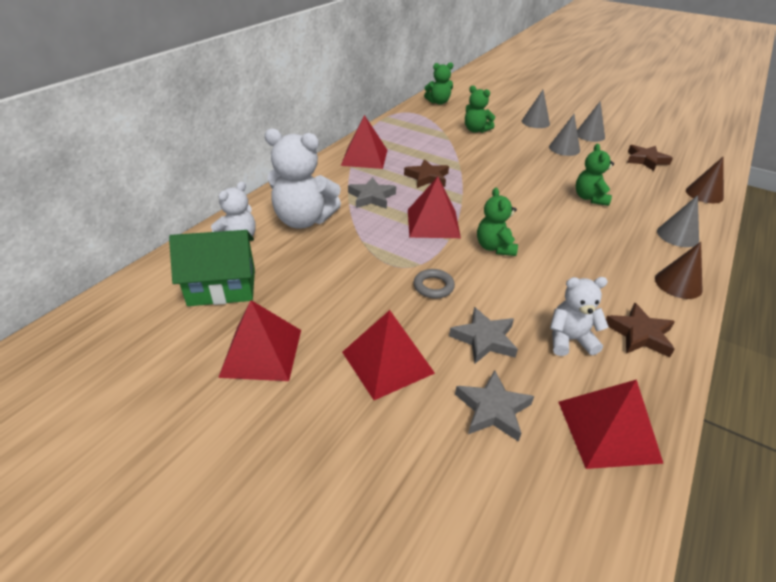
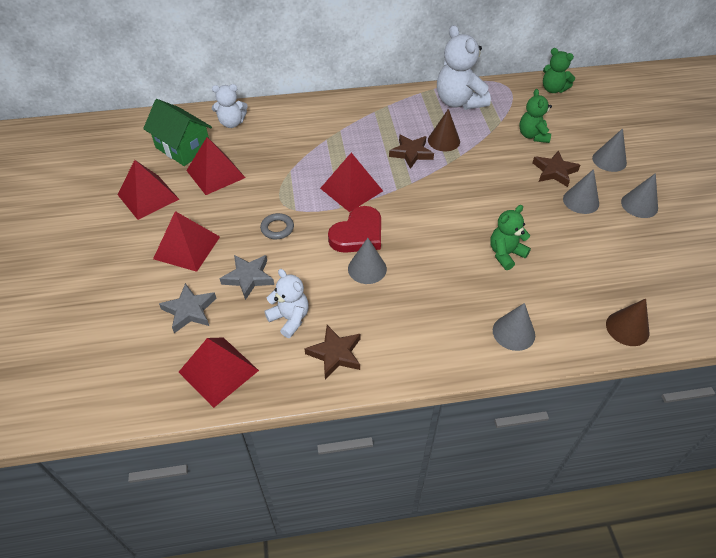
camera: 50 degrees right, 10 degrees up
(304, 220) = (282, 134): white teddy bear -> white teddy bear (459, 102)
(364, 157) = (397, 109): red pyramid -> red pyramid (215, 174)
(371, 197) = (347, 144): grey star -> none
(494, 247) = (358, 234): green teddy bear -> red heart
(543, 264) = (367, 268): none -> grey cone
(646, 160) = (642, 263): brown star -> brown star (554, 171)
(678, 284) = (431, 356): brown cone -> brown cone (444, 141)

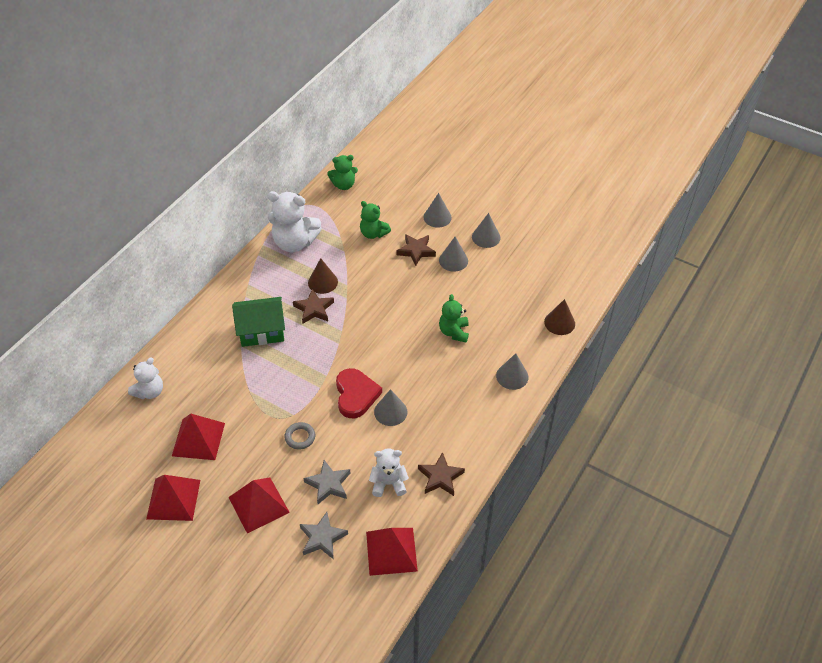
camera: 50 degrees left, 0 degrees up
(183, 148) = (141, 442): green house -> green house (261, 331)
(351, 189) = (310, 368): red pyramid -> none

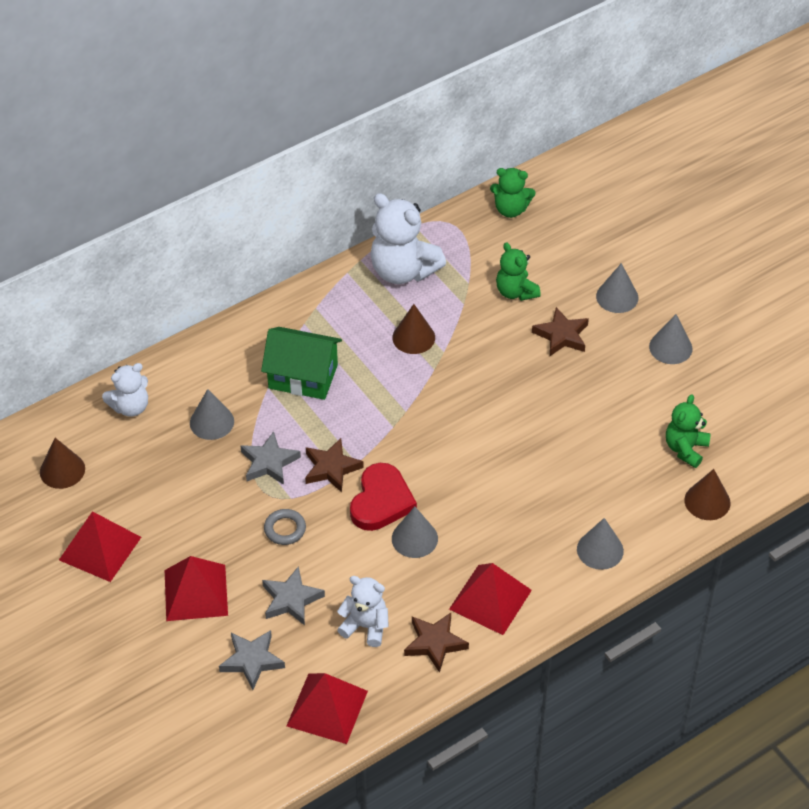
camera: 25 degrees right, 0 degrees up
(119, 453) = (62, 470): none -> brown cone
(198, 439) = (161, 487): red pyramid -> red pyramid (490, 599)
(266, 396) = (269, 462): none -> grey star
(314, 309) = (384, 370): brown star -> brown star (331, 468)
(453, 260) = (606, 365): grey cone -> grey cone (212, 422)
(454, 332) = (553, 464): green teddy bear -> green teddy bear (685, 449)

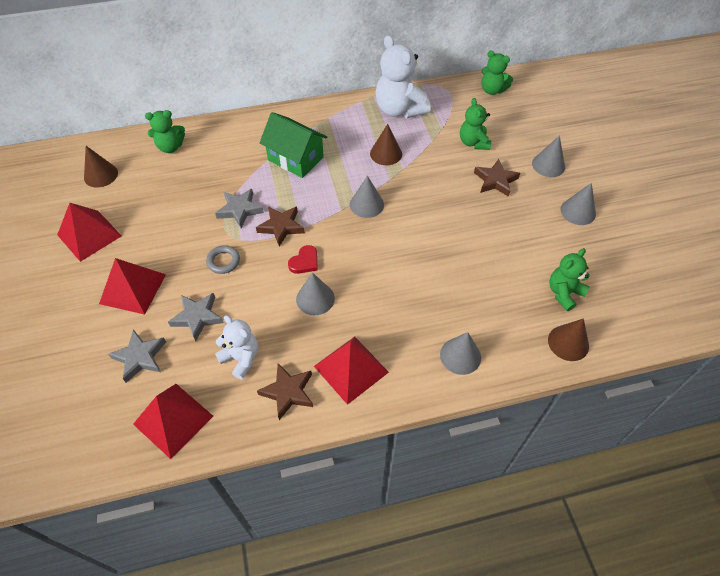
camera: 20 degrees right, 5 degrees up
(130, 407) = (170, 147): white teddy bear -> green teddy bear
(212, 422) = (217, 171): grey cone -> grey cone (366, 204)
(381, 501) = (304, 262): red heart -> red heart, size x0.56

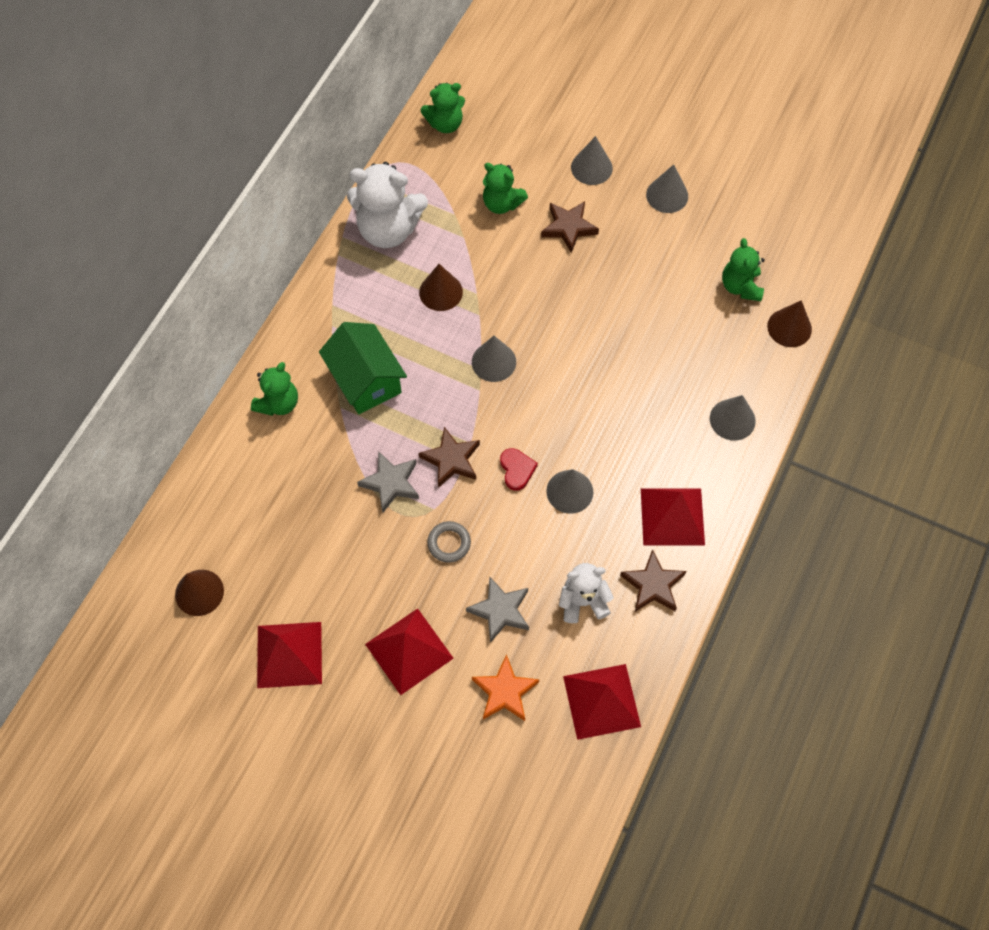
camera: 50 degrees left, 10 degrees up
(140, 357) = (505, 691): grey star -> orange star
(170, 147) = (223, 492): green teddy bear -> green teddy bear (278, 403)
(295, 159) = (366, 380): green house -> green house turned 75 degrees clockwise

